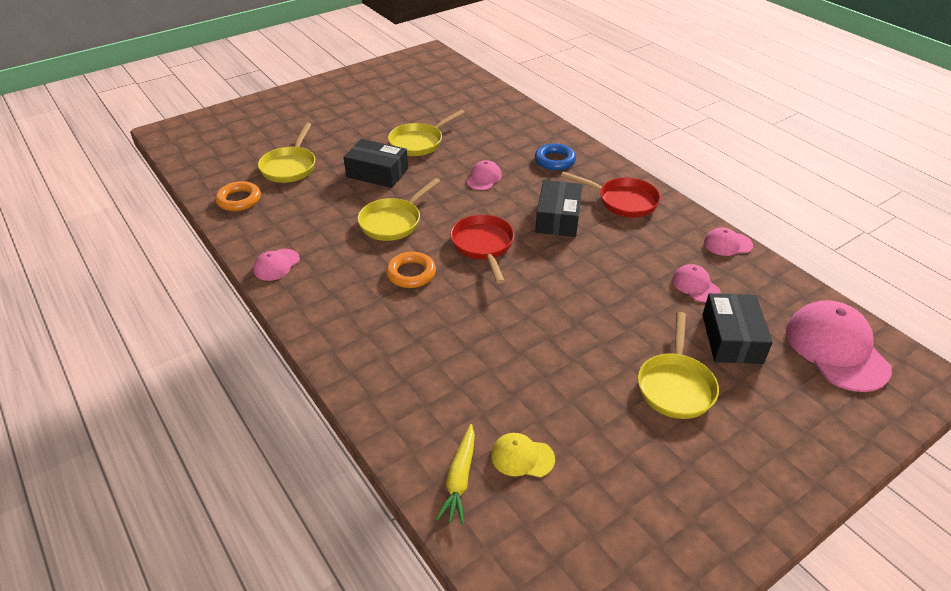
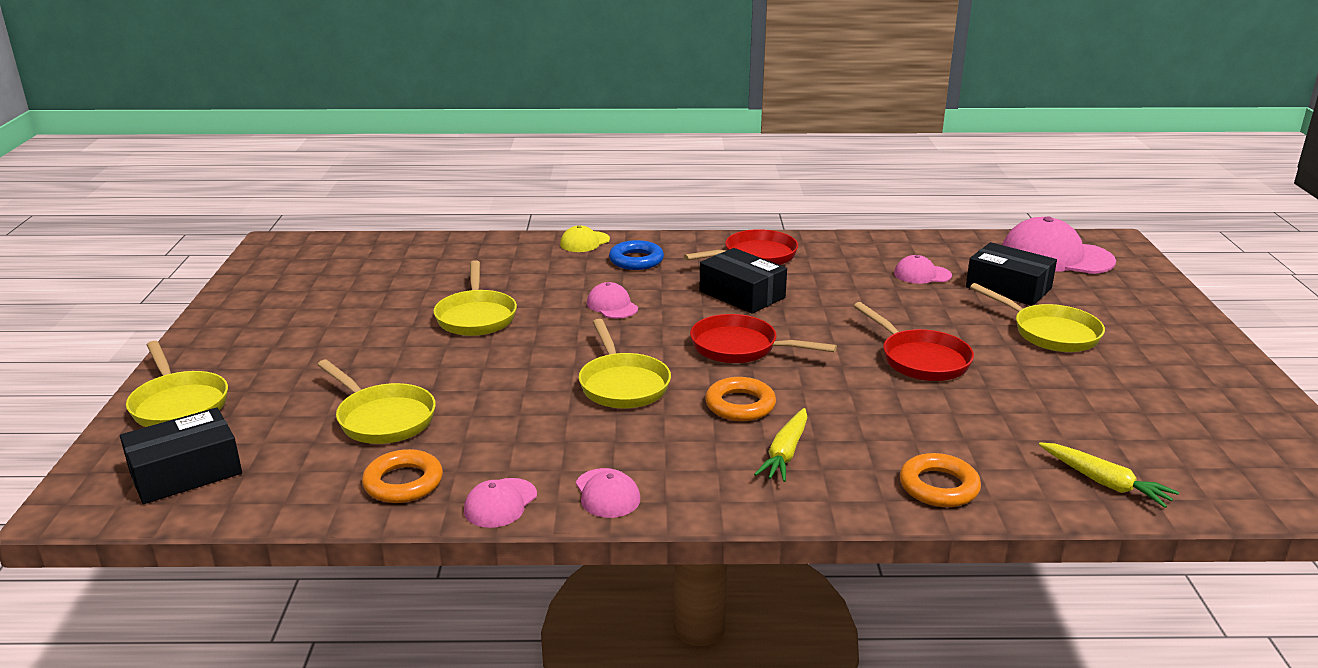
camera: 55 degrees left, 15 degrees down
(256, 112) = (179, 404): none -> yellow pan
(371, 312) = (785, 453): none -> yellow carrot
(377, 173) = (500, 362): black box -> black box (185, 472)
(385, 393) = (938, 486): none -> orange ring
(522, 457) = (1094, 438): yellow cap -> yellow cap (584, 242)
(552, 330) = (920, 359): none -> red pan
(727, 244) = (878, 240): pink cap -> pink cap (500, 503)

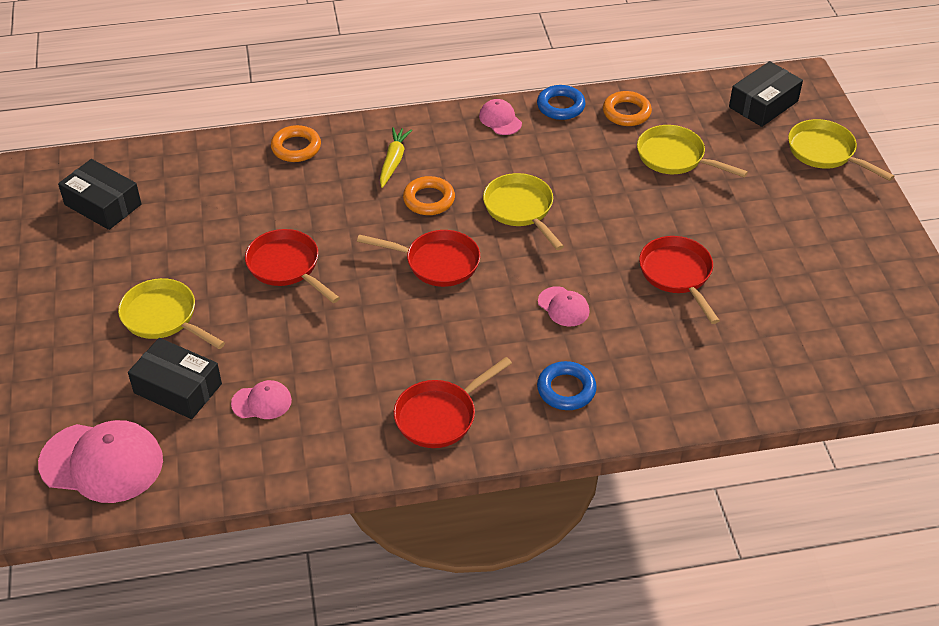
camera: 170 degrees right, 20 degrees up
(476, 317) = (677, 275): yellow pan -> red pan
(500, 503) = (560, 106): pink cap -> blue ring
(584, 242) = (636, 420): yellow cap -> none
(742, 294) = (445, 341): black box -> black box (103, 204)
(1104, 482) = (189, 163): yellow carrot -> none

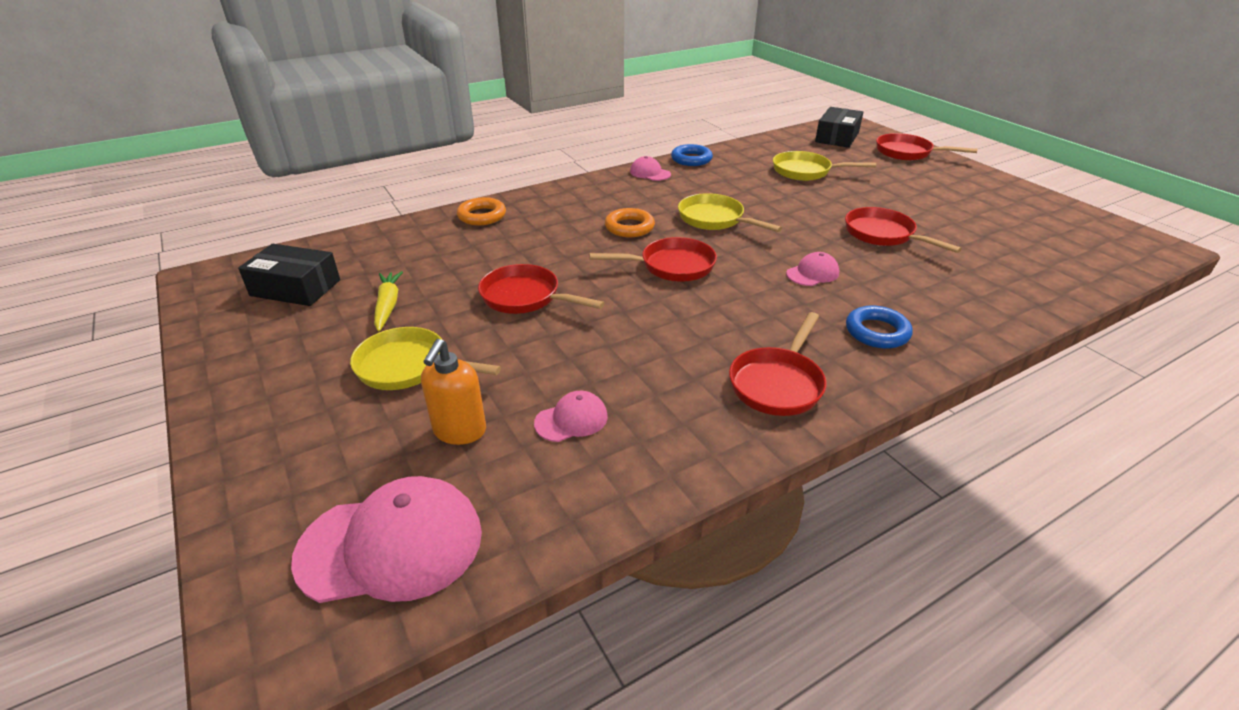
camera: 20 degrees left, 10 degrees down
(178, 388) = (459, 431): black box -> orange soap dispenser
(393, 161) = (578, 210): yellow carrot -> yellow carrot (388, 306)
(563, 307) = (812, 273): pink cap -> pink cap turned 60 degrees counterclockwise
(626, 112) = (744, 155): orange ring -> none
(825, 152) = (907, 153): yellow pan -> red pan

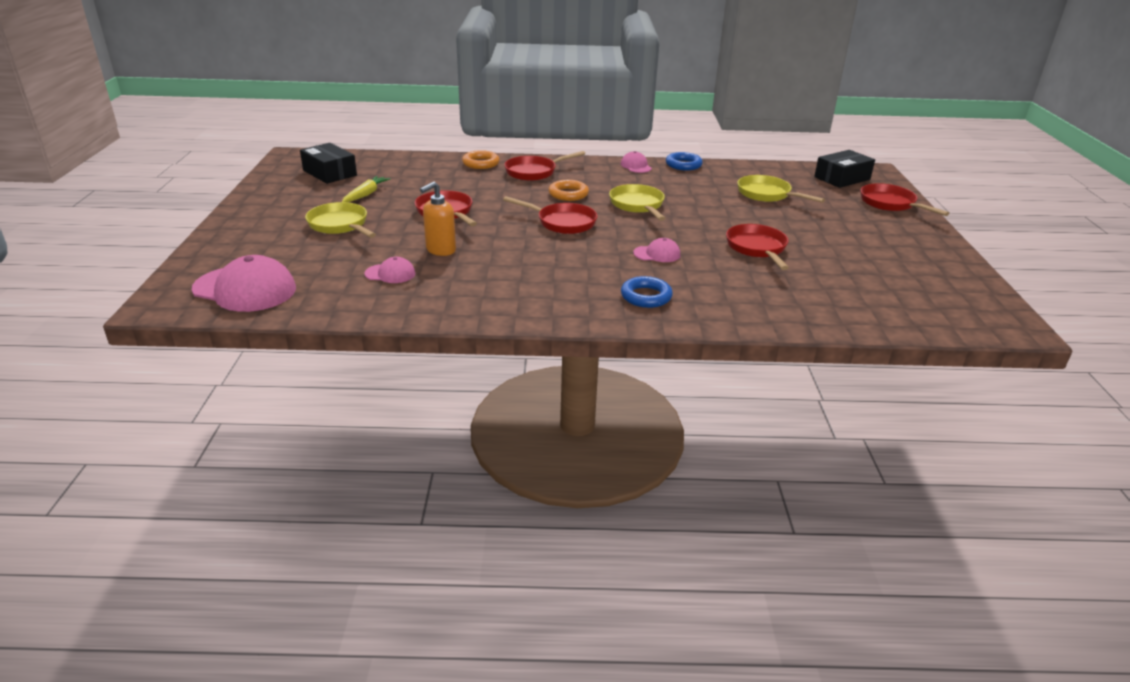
camera: 30 degrees right, 5 degrees down
(459, 431) = (329, 259): orange soap dispenser -> orange soap dispenser (440, 250)
(778, 384) = (532, 298): red pan -> red pan (534, 172)

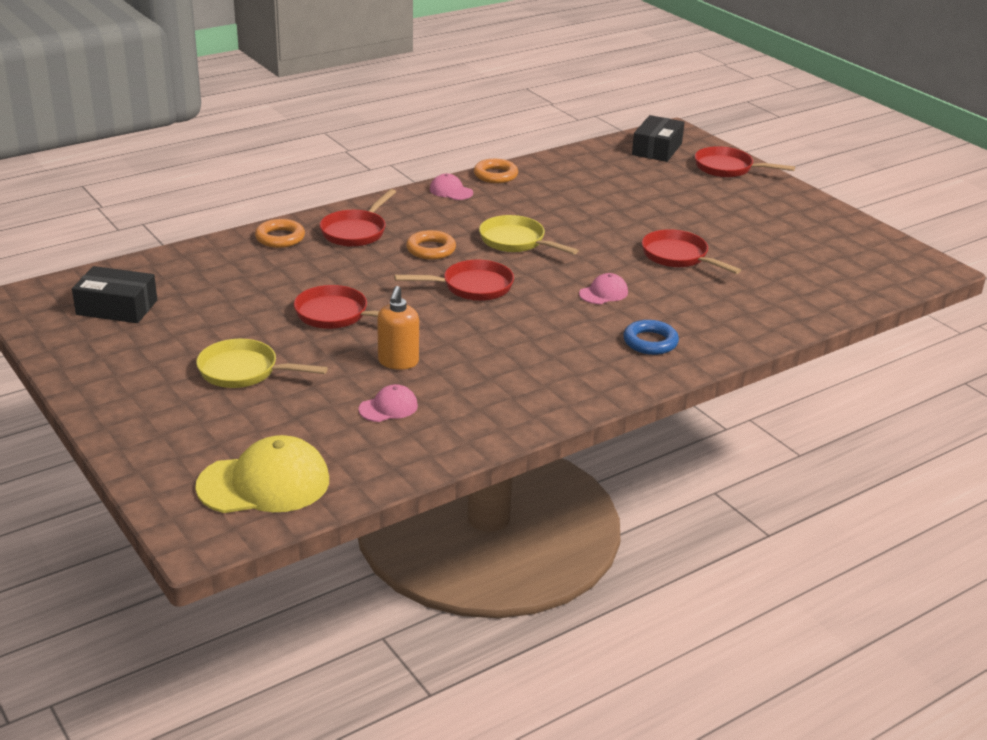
camera: 35 degrees left, 0 degrees up
(245, 289) = (264, 483): pink cap -> yellow cap
(365, 195) = (210, 323): yellow carrot -> none
(683, 165) = (495, 175): blue ring -> orange ring
(767, 194) = (615, 190): yellow pan -> none

